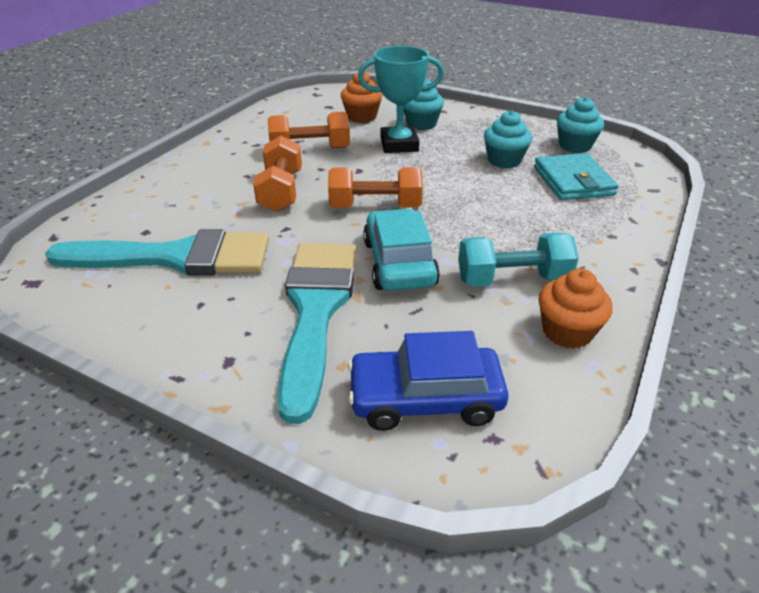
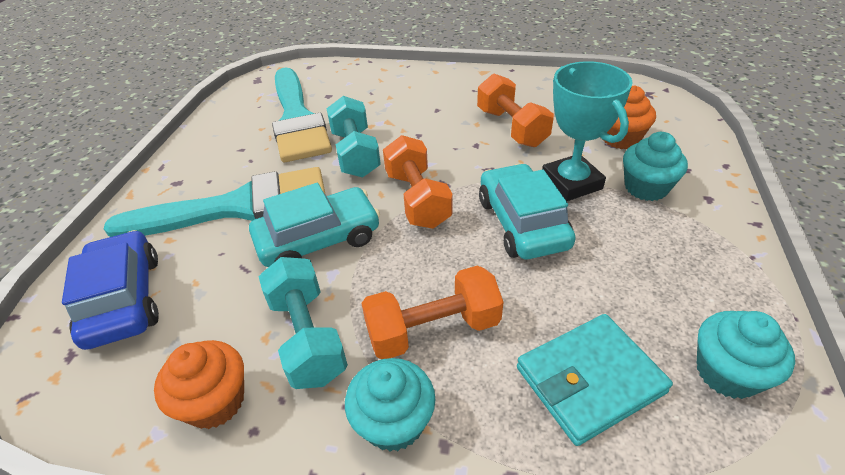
camera: 75 degrees right, 5 degrees up
(280, 228) = (355, 153): none -> turquoise dumbbell
(281, 191) = (418, 135): orange dumbbell -> orange dumbbell (433, 329)
(431, 171) = (522, 223): none -> turquoise car
(504, 160) = (601, 287): turquoise cupcake -> turquoise cupcake (394, 422)

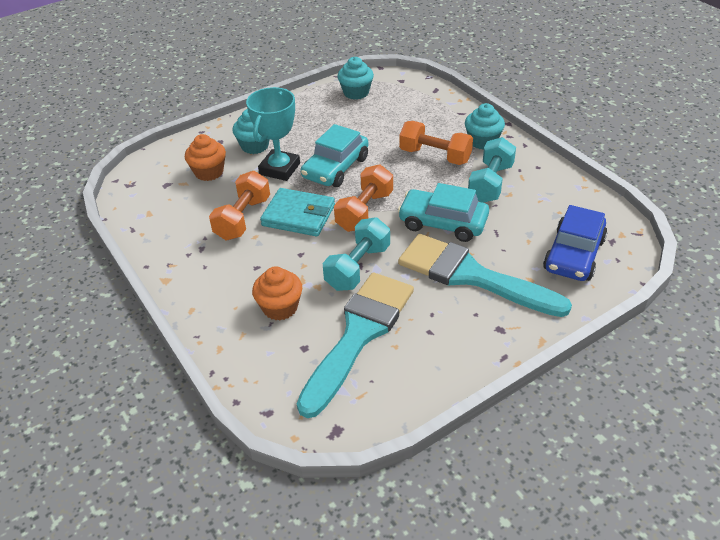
camera: 135 degrees left, 0 degrees up
(215, 401) = (548, 183): orange cupcake -> orange cupcake (280, 307)
(589, 380) = (401, 114): turquoise wallet -> turquoise wallet (298, 215)

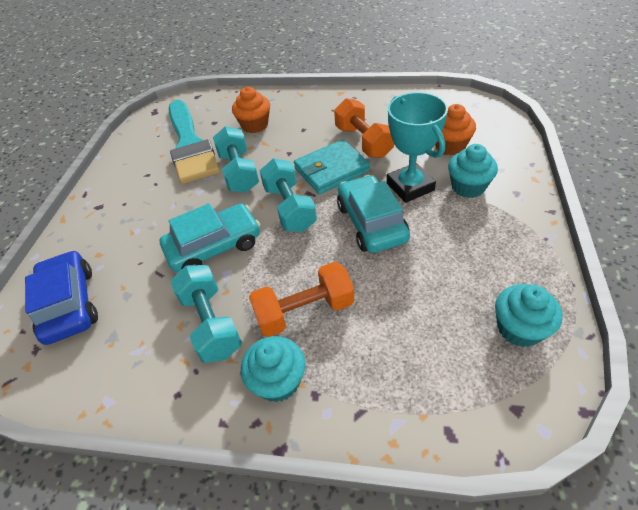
camera: 135 degrees right, 5 degrees up
(365, 211) = (289, 208): orange dumbbell -> turquoise dumbbell
(471, 276) = (149, 224): turquoise brush -> none

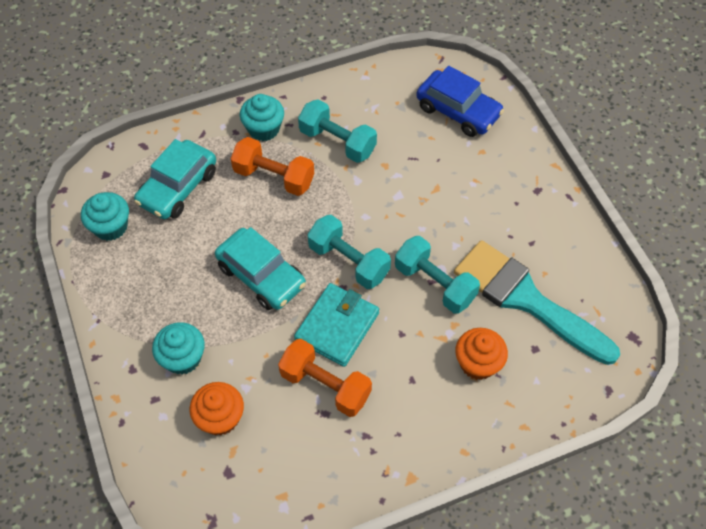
camera: 145 degrees right, 10 degrees up
(214, 246) = (387, 197): turquoise car -> turquoise car (178, 187)
(304, 311) = (274, 177): orange dumbbell -> orange dumbbell turned 75 degrees clockwise
(410, 187) = (242, 335): turquoise trophy -> none

